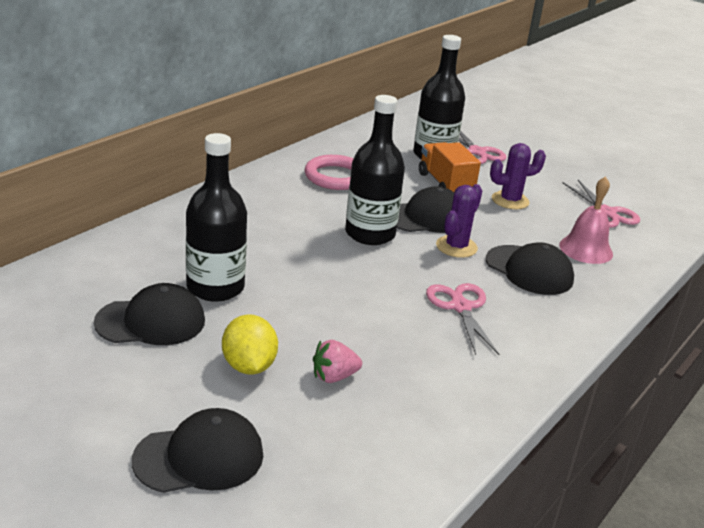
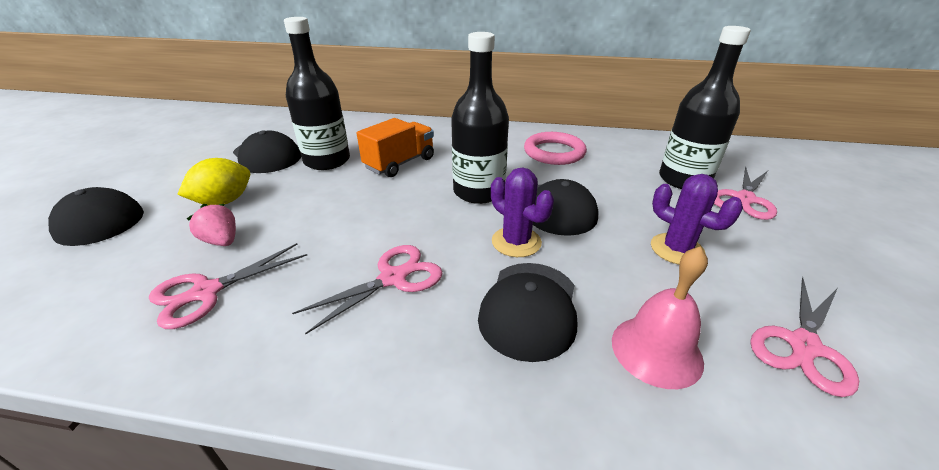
camera: 65 degrees right, 5 degrees up
(413, 393) = (207, 292): none -> pink scissors
(445, 184) = (636, 201): orange truck -> orange truck (400, 163)
(456, 247) = (516, 242): purple cactus -> purple cactus turned 45 degrees clockwise

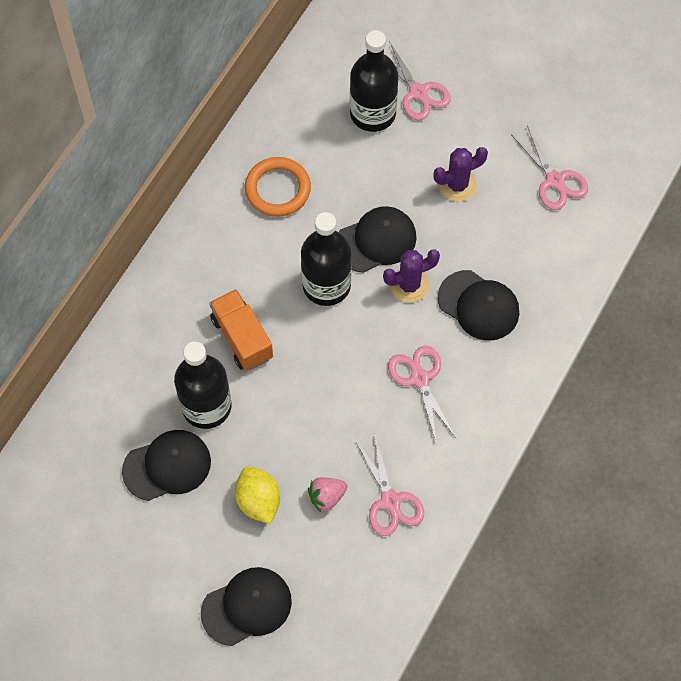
camera: 70 degrees left, 30 degrees up
(554, 152) = (277, 189): pink ring -> orange ring
(656, 350) = (532, 255): pink bell -> none

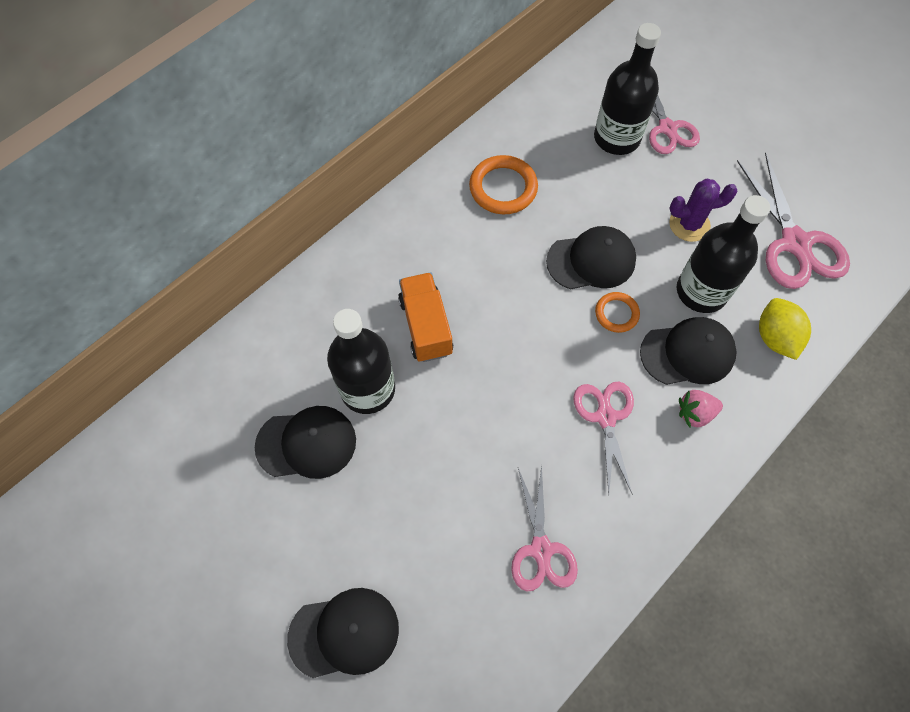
camera: 15 degrees right, 0 degrees up
(258, 501) = (393, 509): yellow lemon -> yellow lemon (775, 337)
(326, 285) = (528, 293): black bottle -> black bottle (701, 291)
(327, 497) = (470, 525): pink strawberry -> pink strawberry (695, 413)
(409, 285) = (616, 313): purple cactus -> orange ring
(478, 305) = (687, 353): black cap -> black cap turned 60 degrees counterclockwise
(555, 180) = (794, 243): pink scissors -> pink scissors, size x1.51

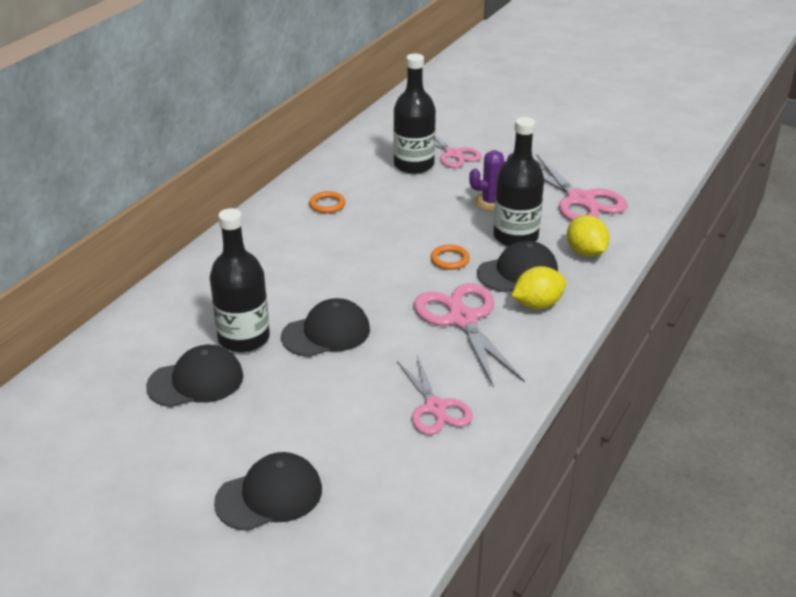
camera: 15 degrees left, 30 degrees down
(425, 326) = (285, 293): orange truck -> none
(503, 188) = (327, 205): orange ring -> orange ring, size x0.60
(591, 260) = (417, 233): black cap -> black cap (326, 333)
(606, 417) = (463, 319): pink scissors -> pink scissors, size x1.51
(695, 413) = (537, 305): pink strawberry -> yellow lemon

